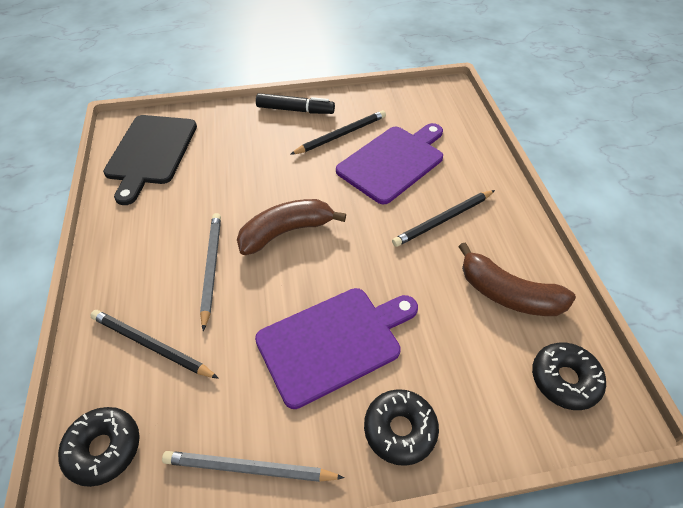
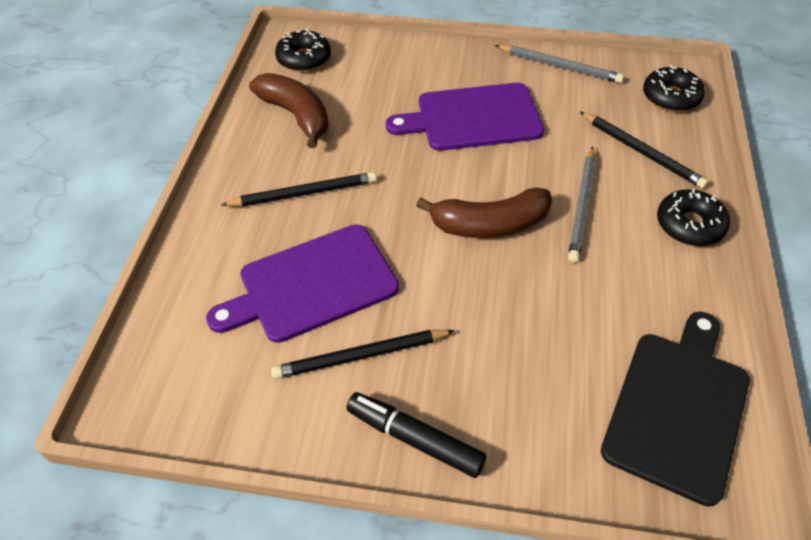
camera: 160 degrees left, 0 degrees up
(400, 430) = (444, 61): black donut -> black donut (689, 225)

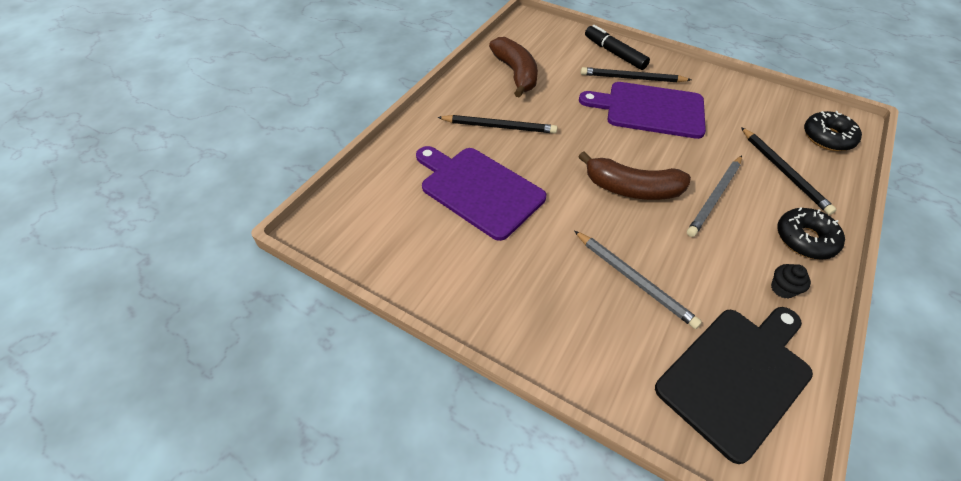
camera: 20 degrees right, 0 degrees up
(304, 59) = (537, 37): black donut -> none
(312, 284) = (479, 189): purple cutting board -> purple cutting board turned 45 degrees clockwise
(361, 356) = (493, 249): black pencil -> black pencil (632, 78)
(415, 439) = (510, 321): black marker -> black marker (614, 53)
(559, 66) = (737, 91): grey pencil -> grey pencil (634, 280)
(687, 290) = (782, 289): none -> black cupcake

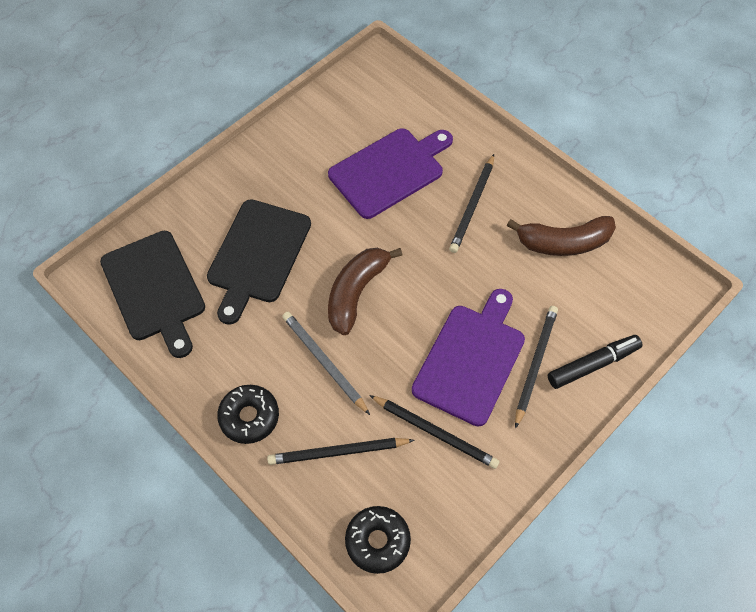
camera: 105 degrees right, 10 degrees up
(634, 280) = (257, 255): grey pencil -> black cutting board
(723, 120) = (435, 432): none -> black pencil
(782, 289) = (208, 364): black cupcake -> none

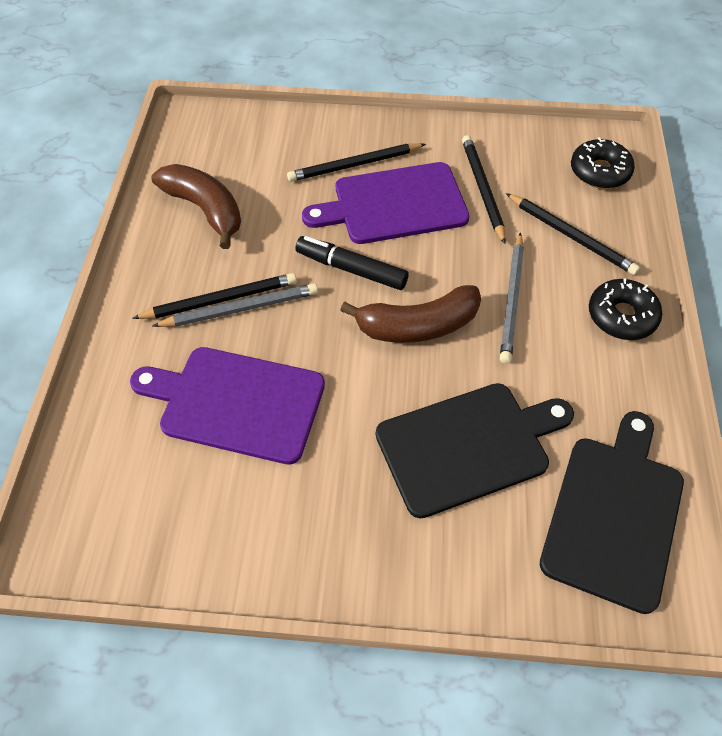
camera: 130 degrees left, 5 degrees down
(456, 211) = (240, 309): none -> grey pencil
(592, 365) = (318, 134): black marker -> black marker (352, 269)

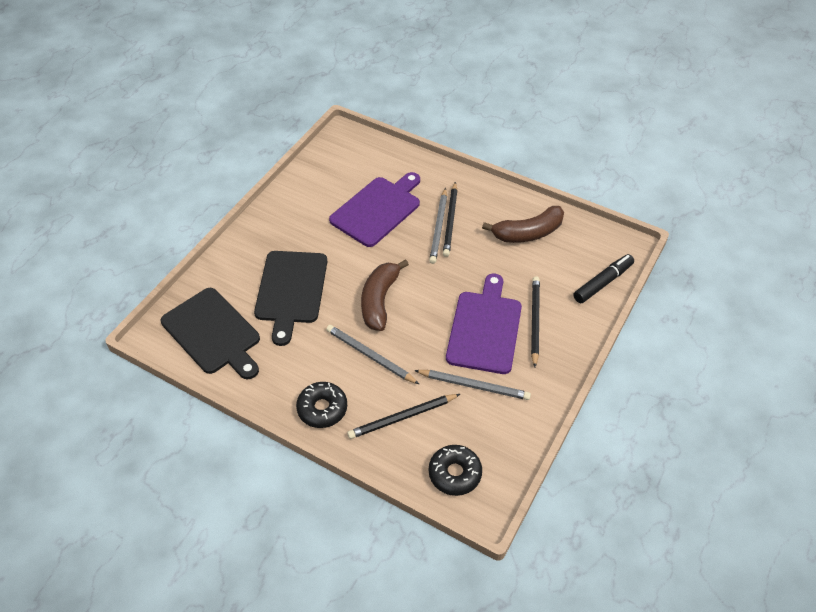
camera: 115 degrees right, 5 degrees down
(352, 269) = (440, 286): black marker -> black marker (602, 283)
(482, 189) = (474, 385): black pencil -> grey pencil

